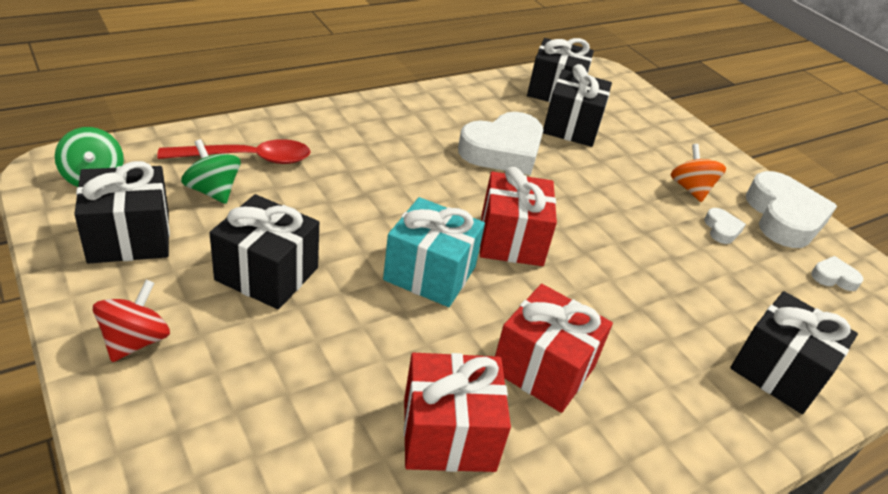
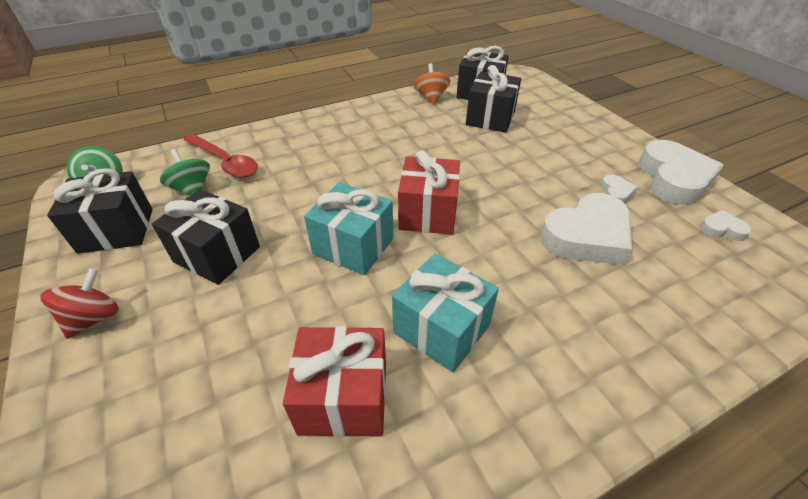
camera: 10 degrees right, 5 degrees up
(247, 158) = (225, 162): red spoon -> red spoon turned 45 degrees clockwise
(503, 151) = (431, 141): white heart -> white heart (586, 236)
(543, 368) = (441, 329): red gift -> turquoise gift
(690, 189) = (589, 160): orange spinning top -> orange spinning top (431, 97)
(778, 372) = (668, 323): black gift -> none

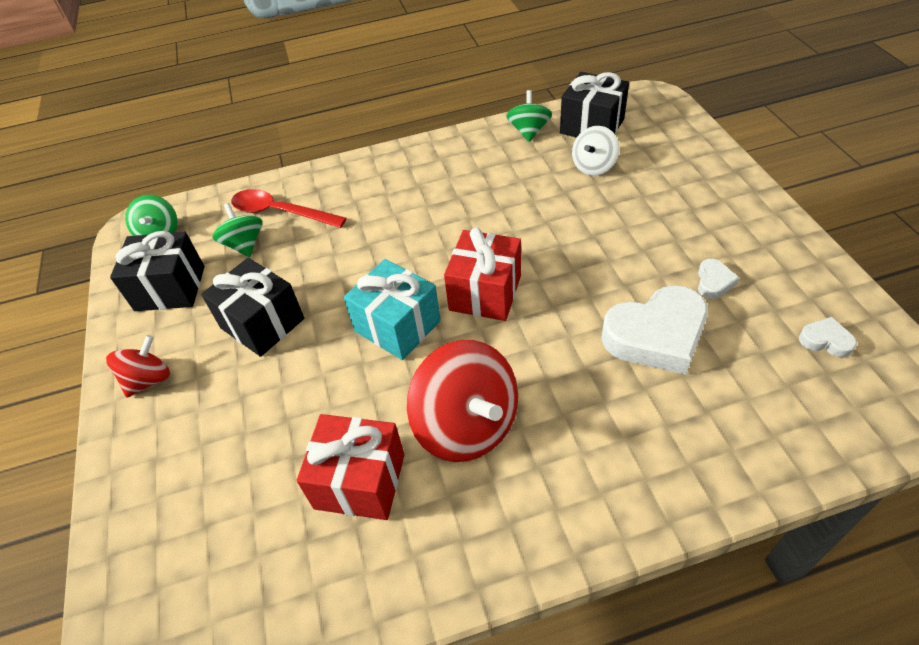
camera: 15 degrees right, 5 degrees up
(225, 162) = (280, 212): red spoon -> red spoon turned 150 degrees clockwise
(431, 97) = (529, 131): orange spinning top -> green spinning top
(441, 329) = (466, 425): turquoise gift -> red spinning top
(490, 118) = (593, 166): black gift -> white spinning top
(673, 179) = (795, 267): white heart -> none

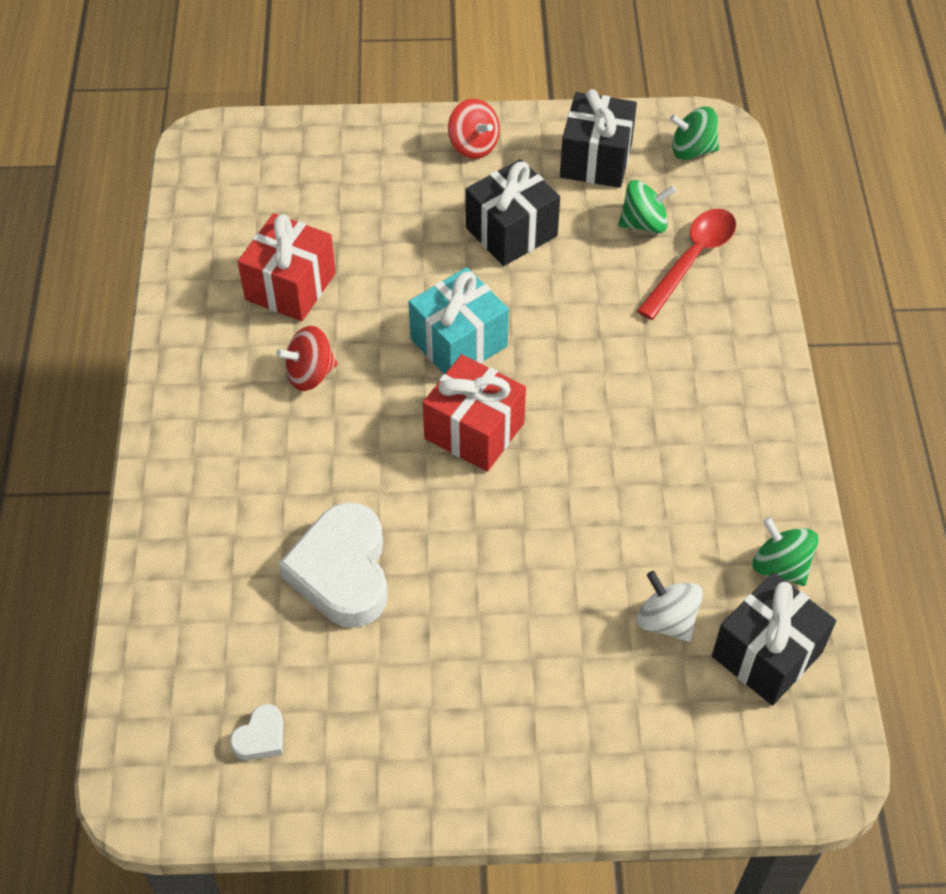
camera: 100 degrees right, 5 degrees up
(466, 425) = (310, 374): red spinning top -> red spinning top, size x0.56
(529, 131) = (780, 566): green spinning top -> green spinning top turned 150 degrees counterclockwise
(713, 282) = (394, 666): white heart -> none

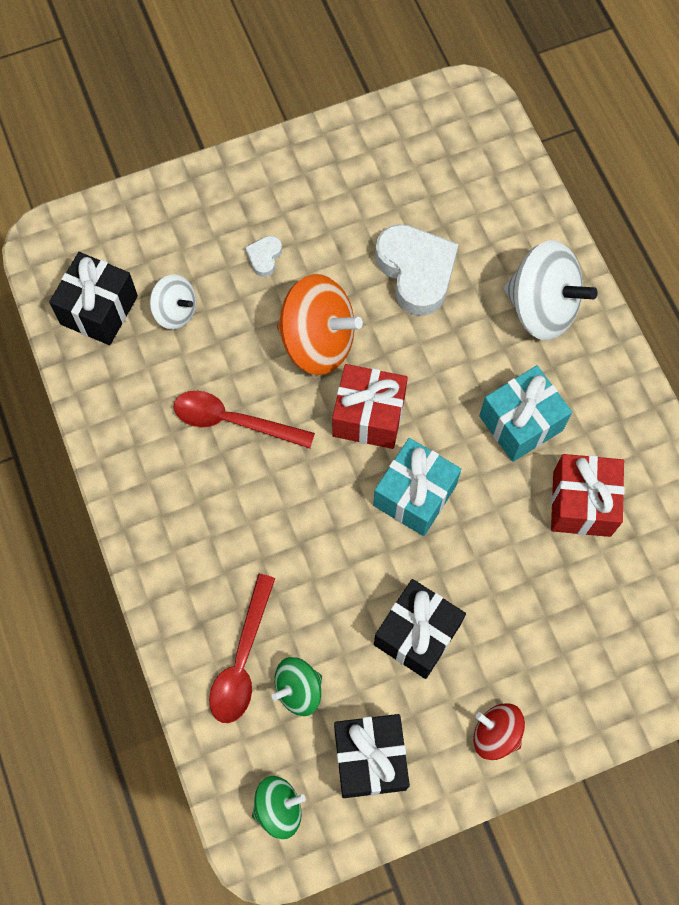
camera: 160 degrees right, 15 degrees up
(215, 482) = (542, 308): none -> white spinning top
(260, 737) = (415, 150): white heart -> white heart (264, 257)
(310, 374) = (520, 423): red spinning top -> turquoise gift
(499, 528) = (318, 341): none -> orange spinning top
(632, 472) = (233, 421): none -> red spoon
(780, 566) = (102, 380): green spinning top -> none

